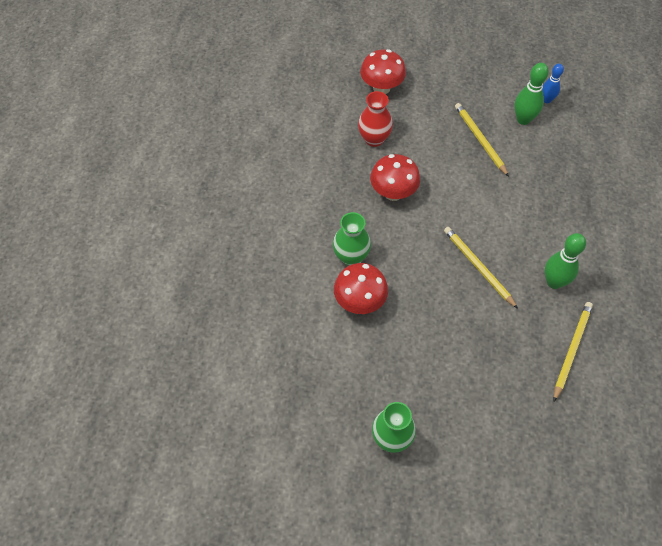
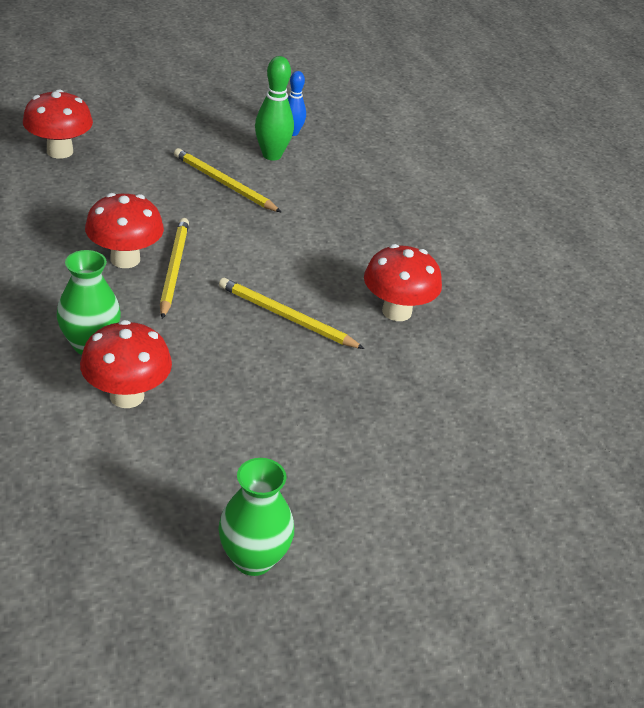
camera: 30 degrees left, 20 degrees down
(374, 139) = (71, 206): red vase -> none
(554, 282) = (396, 311): green bowling pin -> red mushroom
(571, 350) = (458, 379): yellow pencil -> yellow pencil (174, 269)

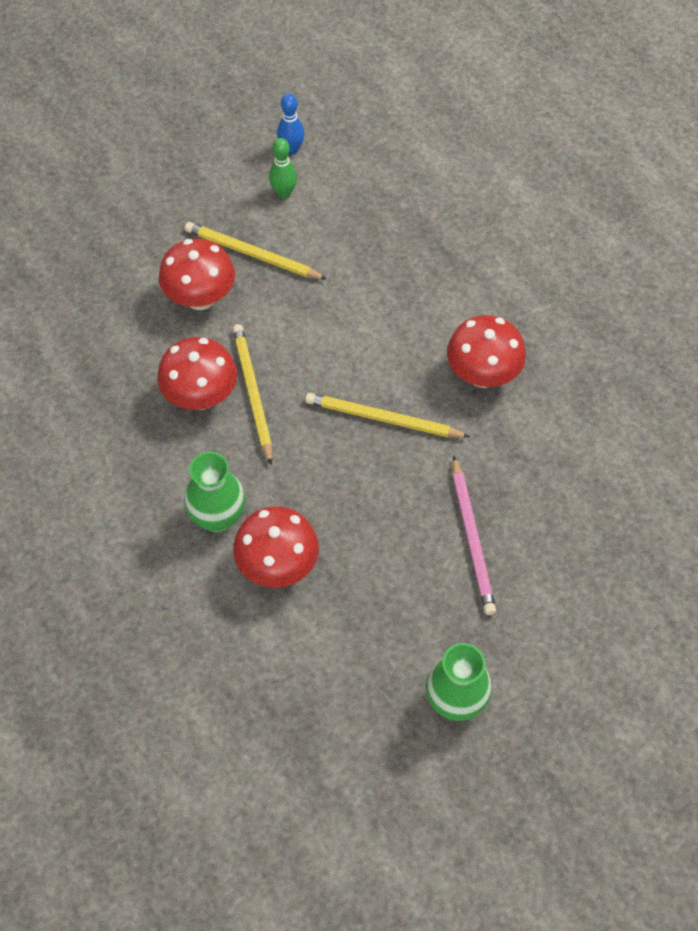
camera: 10 degrees left, 20 degrees up
(60, 151) = (65, 265): red mushroom -> red mushroom (200, 298)
(272, 155) = (284, 193): green bowling pin -> green bowling pin, size x0.65
(333, 427) = (472, 538): none -> pink pencil

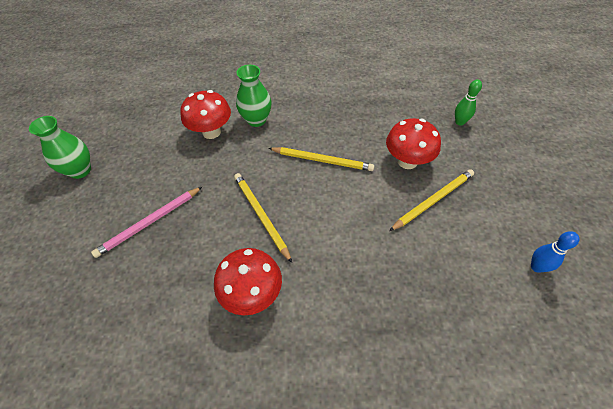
camera: 120 degrees right, 5 degrees down
(201, 397) = (334, 138): red mushroom -> none
(284, 193) = (487, 242): green bowling pin -> green bowling pin (459, 122)
(383, 419) = (261, 215): yellow pencil -> yellow pencil turned 75 degrees counterclockwise
(472, 538) = (149, 222): pink pencil -> pink pencil turned 60 degrees counterclockwise

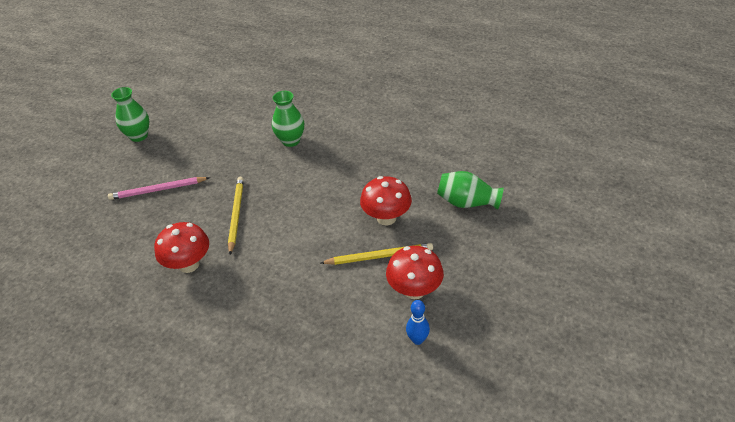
camera: 30 degrees right, 10 degrees down
(211, 132) = (249, 139): red mushroom -> red mushroom (414, 290)
(322, 160) = (316, 191): yellow pencil -> none
(459, 122) = (466, 202): green bowling pin -> green vase

